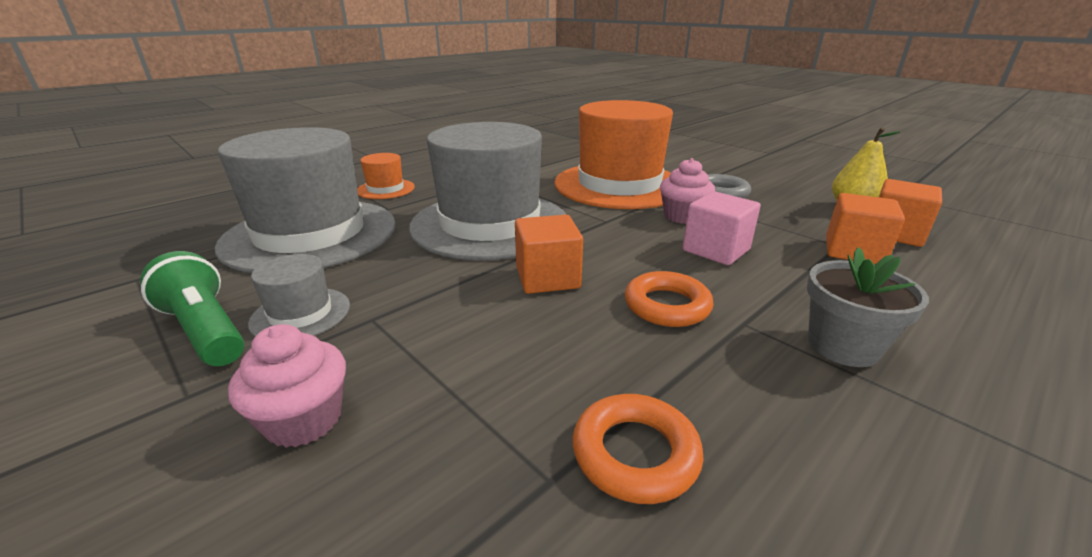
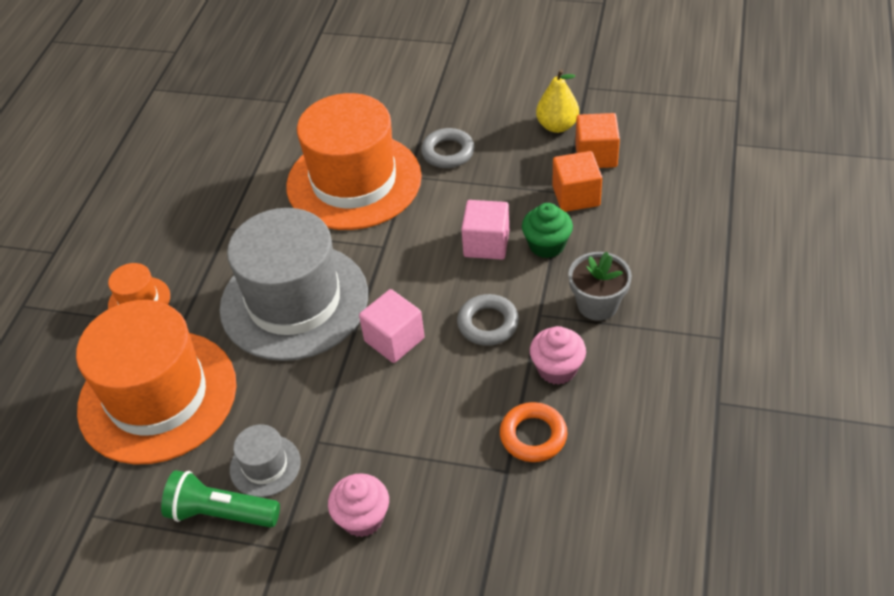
camera: 30 degrees left, 20 degrees up
(311, 234) = (157, 396): grey hat -> orange hat
(547, 278) = (394, 339): orange cube -> pink cube
(667, 306) = (488, 324): orange ring -> grey ring
(683, 216) = (438, 208): pink cupcake -> pink cupcake (557, 369)
(792, 273) = (547, 245): none -> green cupcake

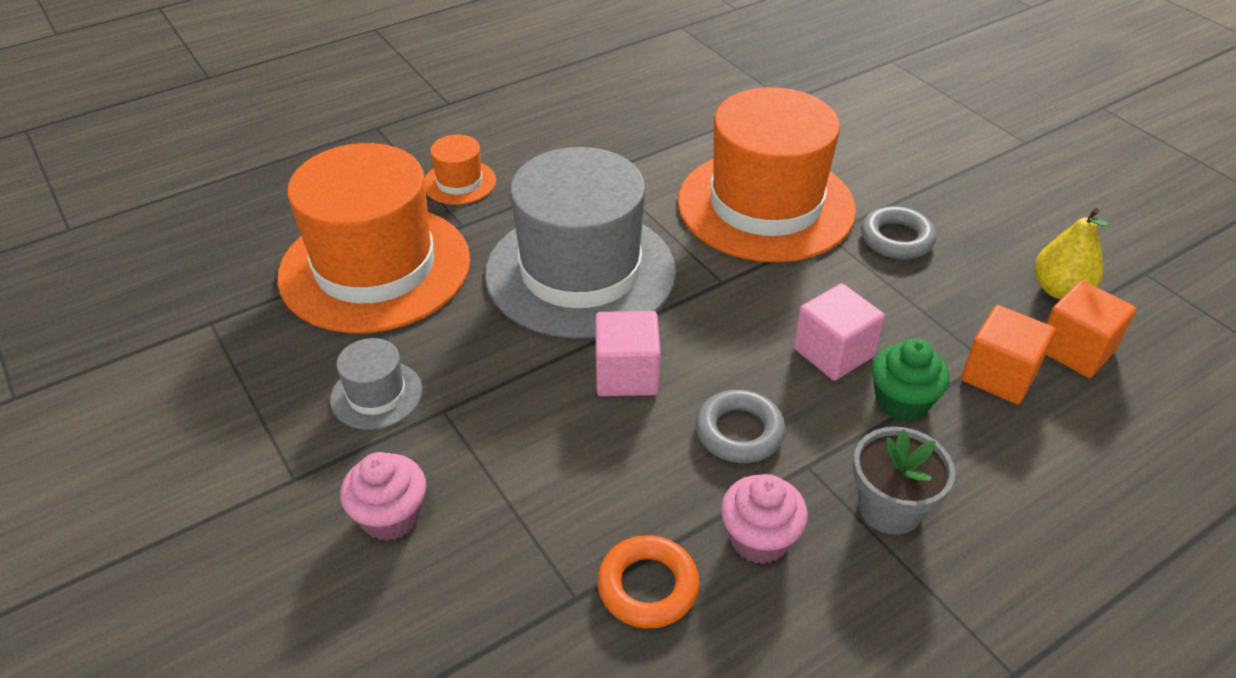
camera: 40 degrees right, 5 degrees down
(221, 513) = (293, 405): green flashlight -> none

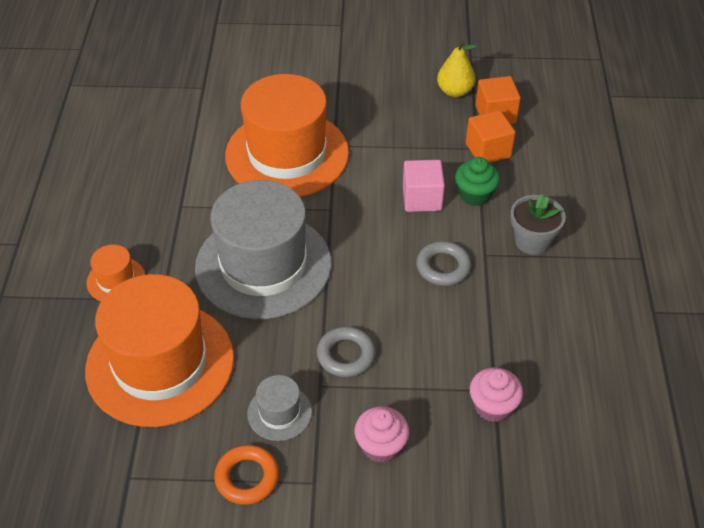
camera: 55 degrees left, 5 degrees up
(626, 374) = (364, 289): pink cube -> none
(648, 587) = (509, 358): orange ring -> orange ring (247, 477)
(759, 539) = (513, 299): pink cupcake -> pink cupcake (493, 406)
(896, 239) = (365, 122): grey ring -> grey ring (346, 355)

